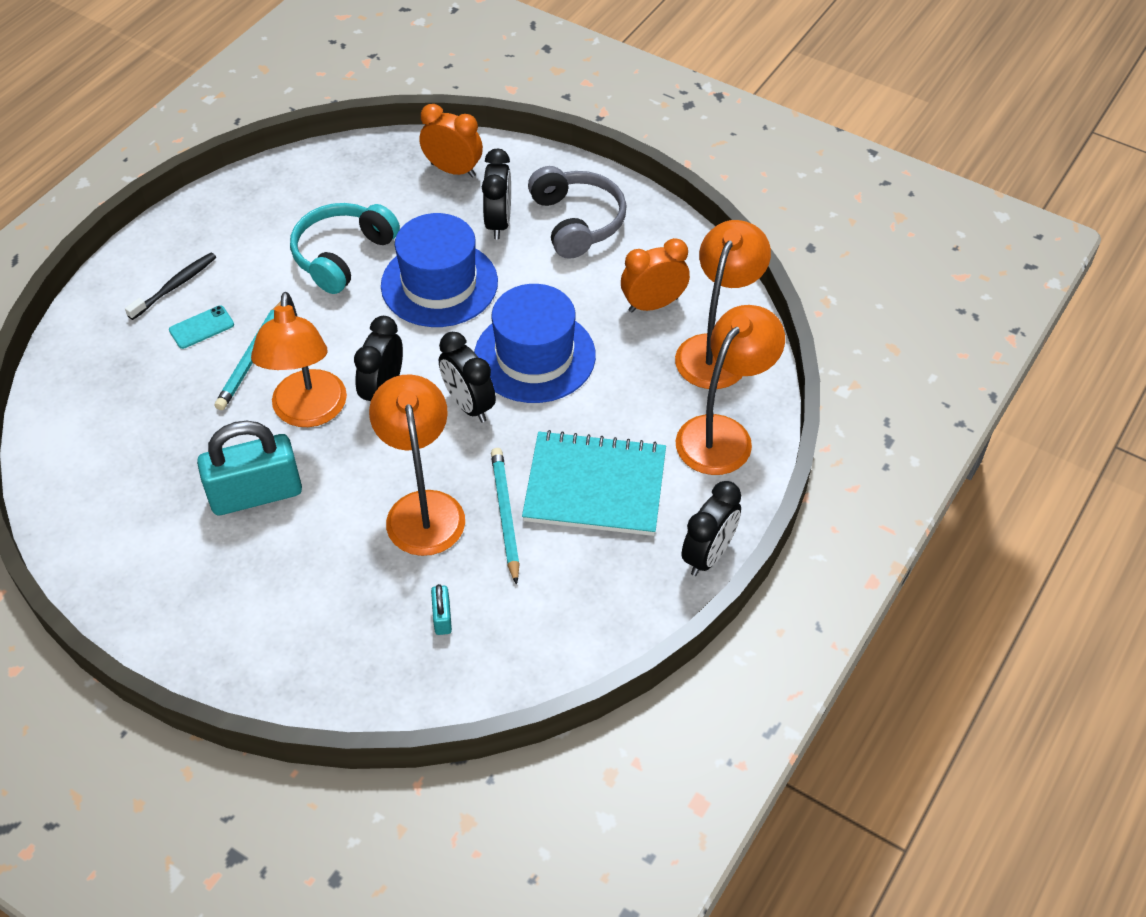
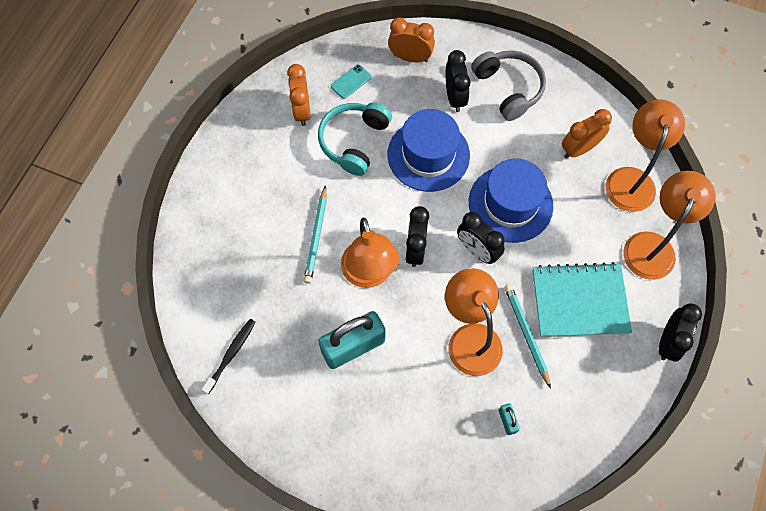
camera: 10 degrees left, 15 degrees up
(175, 286) = (243, 186): black toothbrush -> black toothbrush (231, 354)
(201, 327) = (273, 217): turquoise phone -> turquoise phone (351, 82)
(284, 212) = (302, 111): none -> orange clock

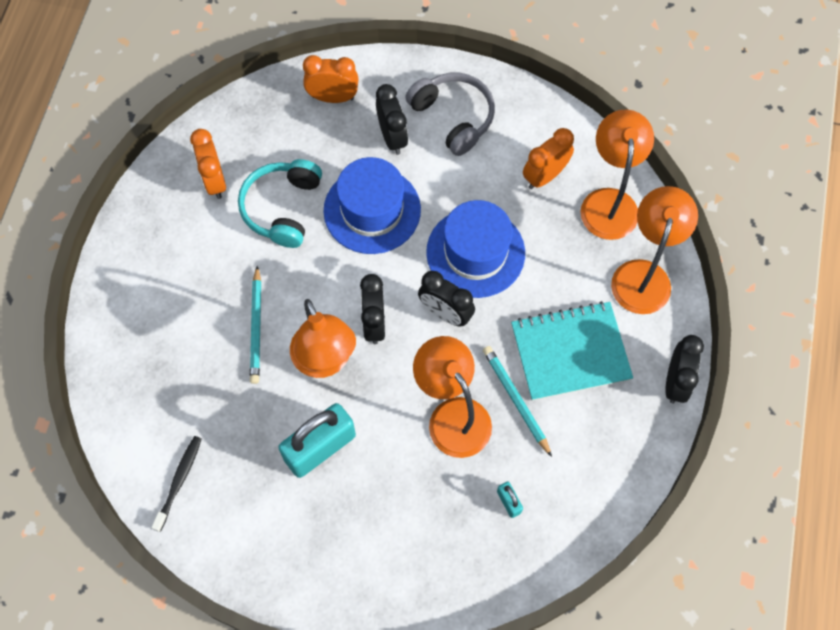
camera: 10 degrees left, 0 degrees up
(351, 82) = (267, 137): turquoise phone -> none

